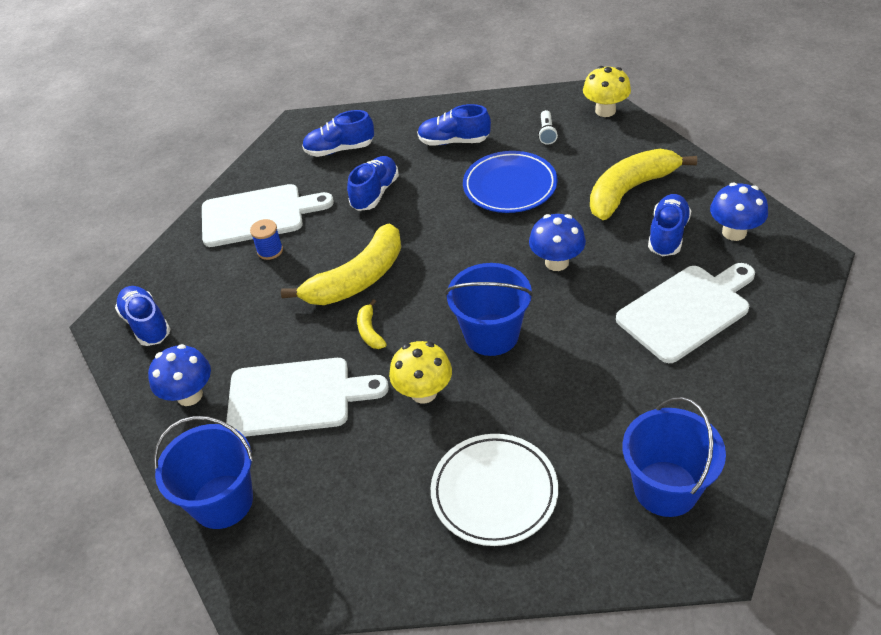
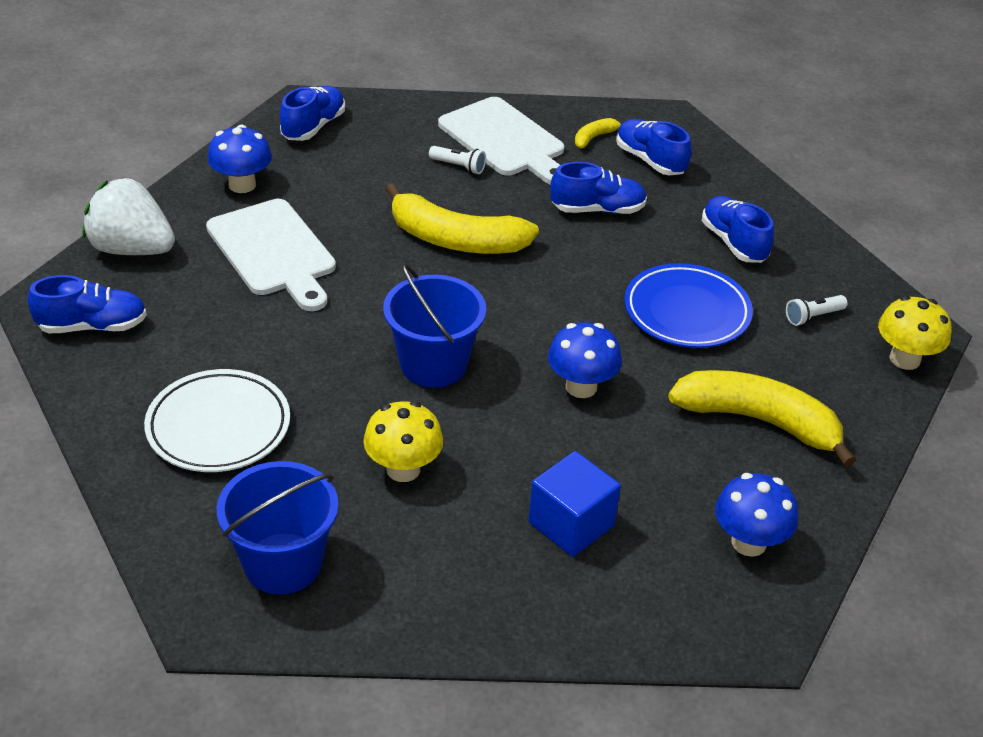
camera: 55 degrees right, 5 degrees down
(222, 501) = (132, 249): blue bucket -> white strawberry
(270, 251) = (458, 166): blue spool -> white flashlight
(370, 331) = (387, 273): yellow banana -> yellow banana (594, 137)
(424, 392) = (324, 337): yellow mushroom -> yellow mushroom (403, 469)
(667, 235) = (698, 476): blue shoe -> blue shoe (93, 326)
(687, 310) = (571, 524): white cutting board -> blue cube

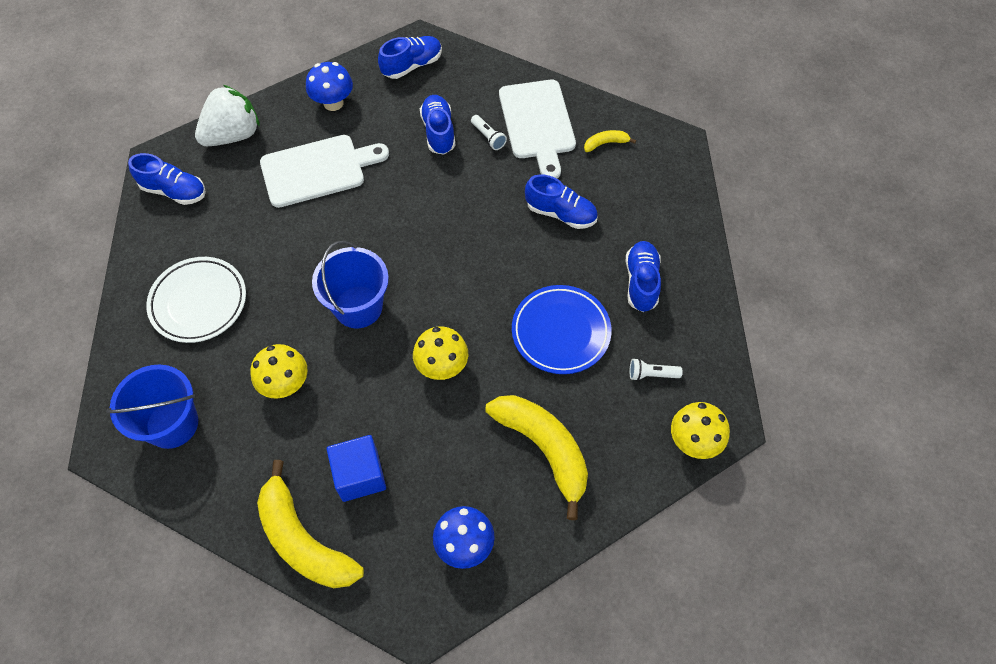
camera: 30 degrees right, 20 degrees up
(132, 249) = (233, 135): white strawberry -> white strawberry turned 90 degrees clockwise
(274, 252) = (318, 170): white cutting board -> white cutting board turned 105 degrees counterclockwise
(455, 240) = (442, 204): yellow banana -> yellow banana (303, 540)
(581, 387) = (442, 366): blue mushroom -> yellow mushroom
(650, 160) = (633, 180): blue shoe -> blue shoe (438, 132)

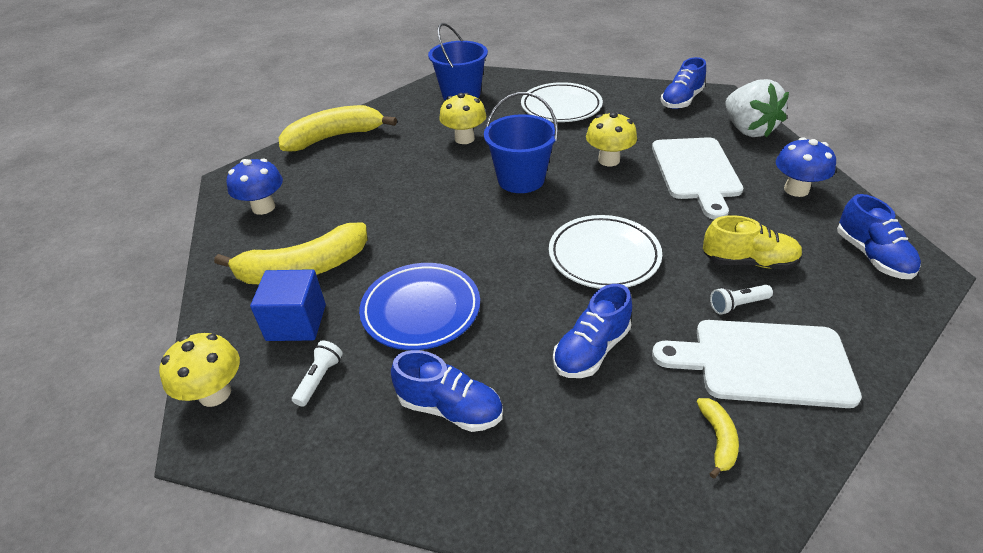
camera: 110 degrees right, 20 degrees down
(360, 475) = (362, 165): blue cube -> blue cube (296, 322)
(438, 132) = (748, 262): blue shoe -> yellow shoe
(442, 366) = (431, 219): yellow mushroom -> yellow mushroom (609, 160)
(458, 221) = (604, 256): none -> white plate

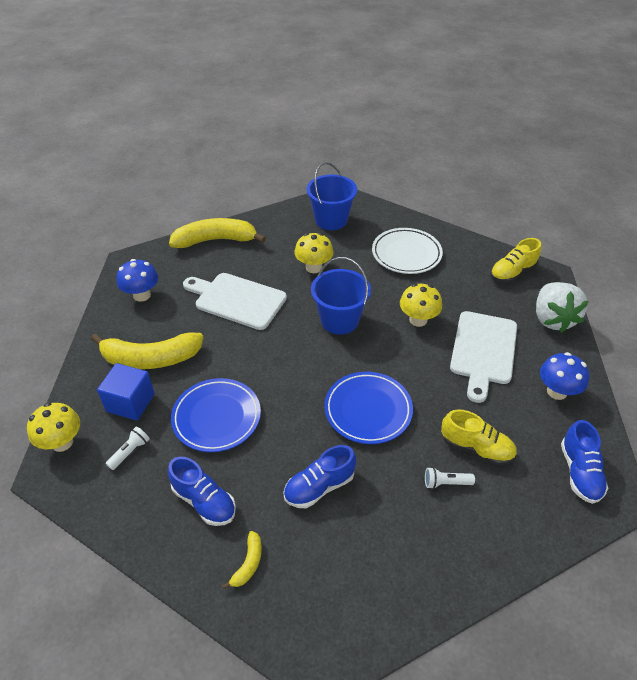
camera: 15 degrees right, 5 degrees up
(604, 256) = (368, 410): white plate -> blue plate
(681, 101) = (512, 273): blue shoe -> yellow shoe
(718, 439) = (371, 583): yellow banana -> yellow banana (248, 563)
(763, 362) = (437, 536): white cutting board -> white cutting board (237, 300)

